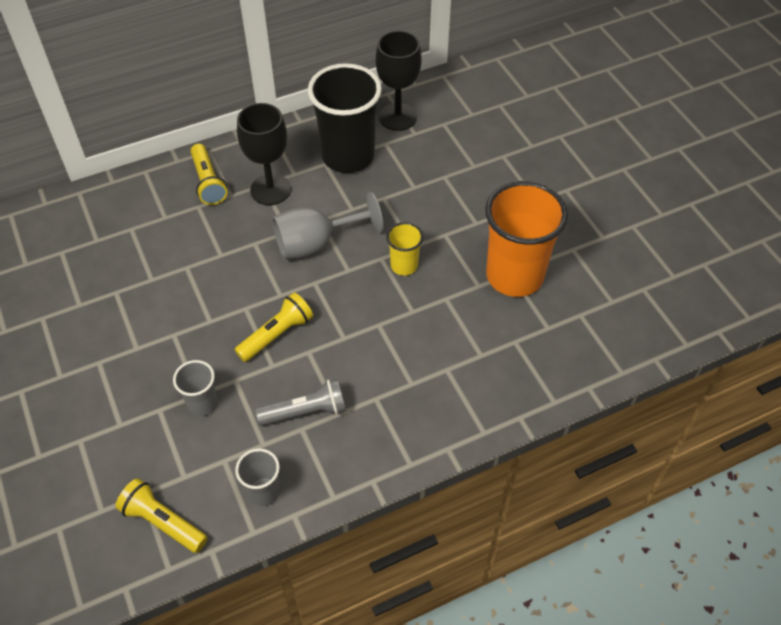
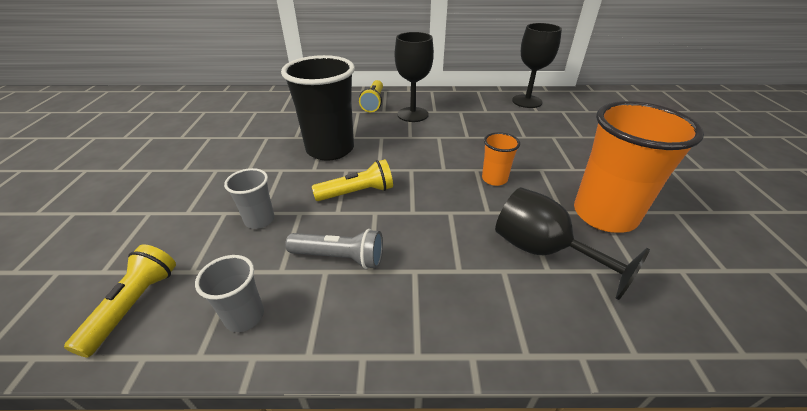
camera: 25 degrees right, 15 degrees down
(163, 522) = (134, 305): yellow flashlight -> yellow flashlight turned 45 degrees clockwise
(316, 243) = (427, 148): grey goblet -> none
(348, 156) = (479, 111): black cup -> black cup (330, 149)
(404, 266) = (494, 179): yellow cup -> orange cup
(472, 337) = (542, 251): none -> black goblet

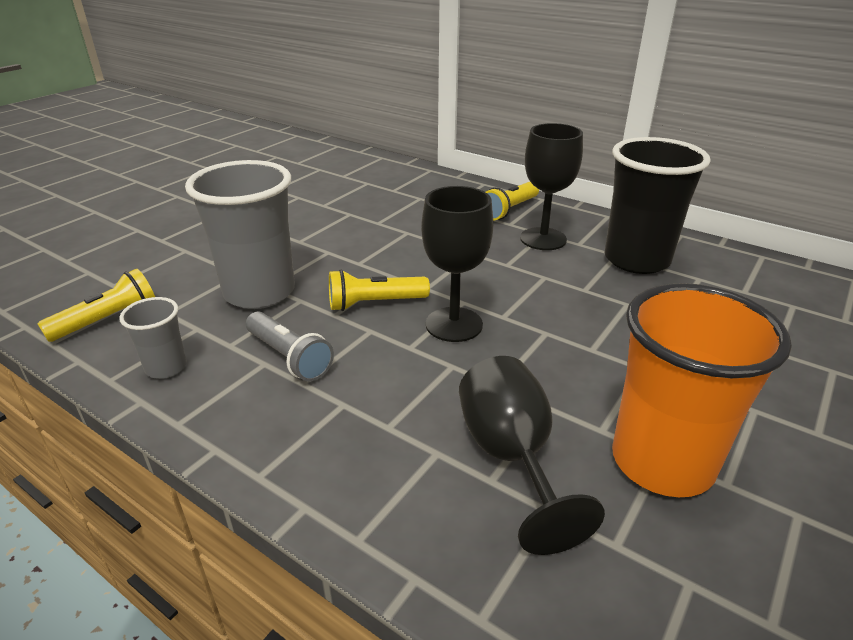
camera: 35 degrees right, 5 degrees down
(259, 220) = (259, 292): grey cup -> grey cup, size x2.09
(330, 149) = (398, 248): black cup -> black cup (636, 260)
(357, 193) = (375, 303): yellow flashlight -> yellow flashlight turned 150 degrees clockwise
(494, 179) = (555, 353): orange cup -> none
(527, 101) = (745, 273): black goblet -> black goblet (454, 324)

